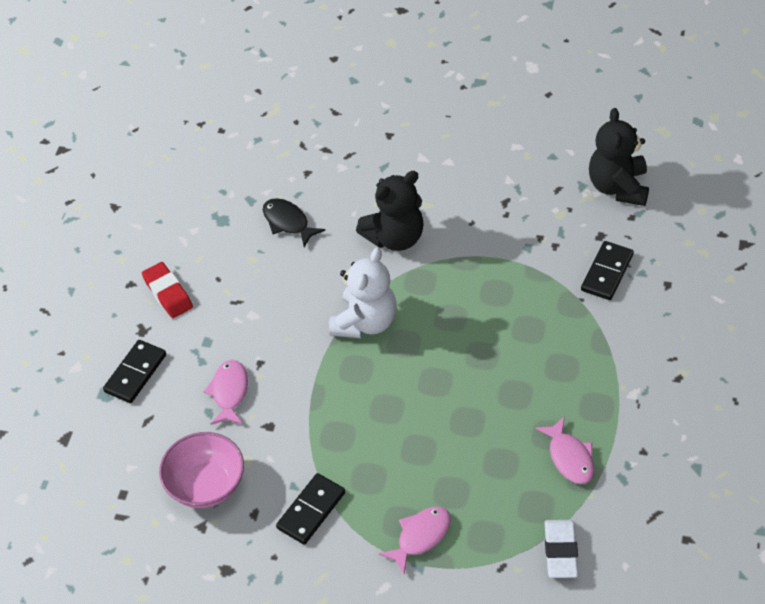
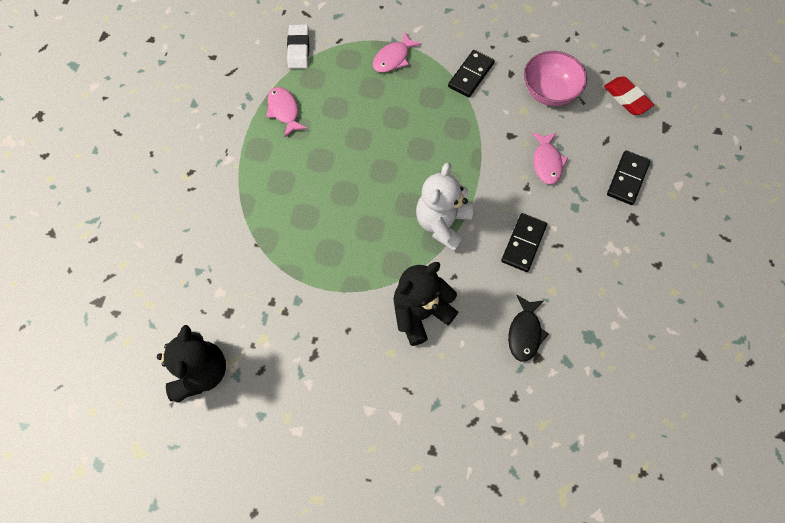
camera: 175 degrees right, 15 degrees up
(168, 293) = (621, 254): red eraser -> red eraser (626, 98)
(288, 222) = (525, 332): black fish -> black fish turned 60 degrees clockwise
(607, 272) = (229, 271): black domino -> black domino (523, 243)

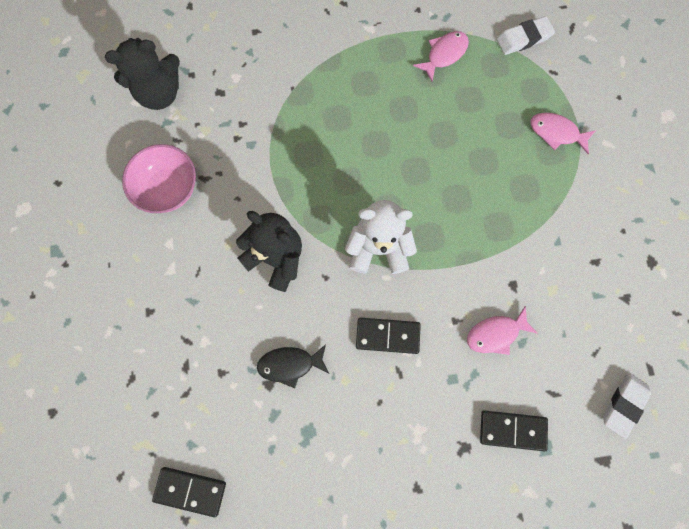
camera: 70 degrees right, 10 degrees up
(471, 75) = (572, 219): black domino -> black domino (190, 490)
(549, 92) = (590, 311): pink bowl -> pink bowl (169, 188)
(626, 98) = (623, 404): red eraser -> white eraser

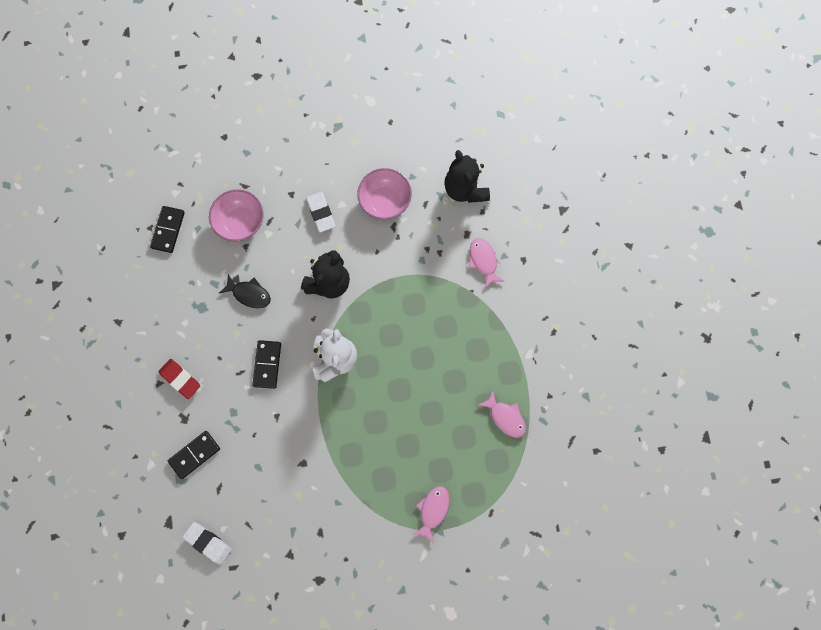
camera: 90 degrees right, 0 degrees up
(185, 381) = (240, 222): none -> pink bowl
(290, 364) = (249, 294): black fish -> black fish turned 120 degrees clockwise
(410, 457) = (180, 379): none -> red eraser
(495, 333) = (265, 447): pink fish -> pink fish (483, 261)
(512, 430) = (194, 455): black domino -> black domino turned 45 degrees clockwise
(523, 38) = (523, 488): white eraser -> white eraser (321, 213)

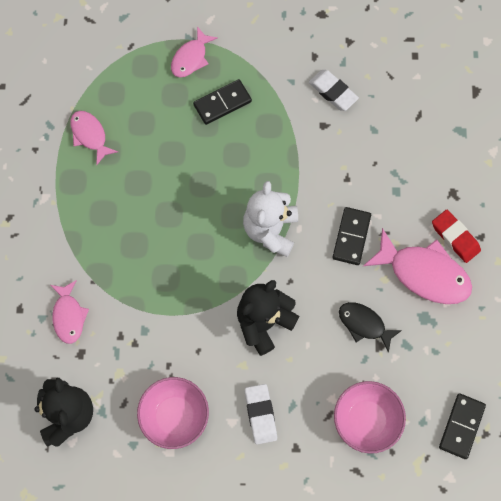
camera: 170 degrees left, 5 degrees down
(194, 455) = (443, 153): black domino -> black domino (222, 103)
(204, 344) = (424, 273): none -> pink fish
(208, 542) = (434, 66): white eraser -> white eraser (333, 92)

